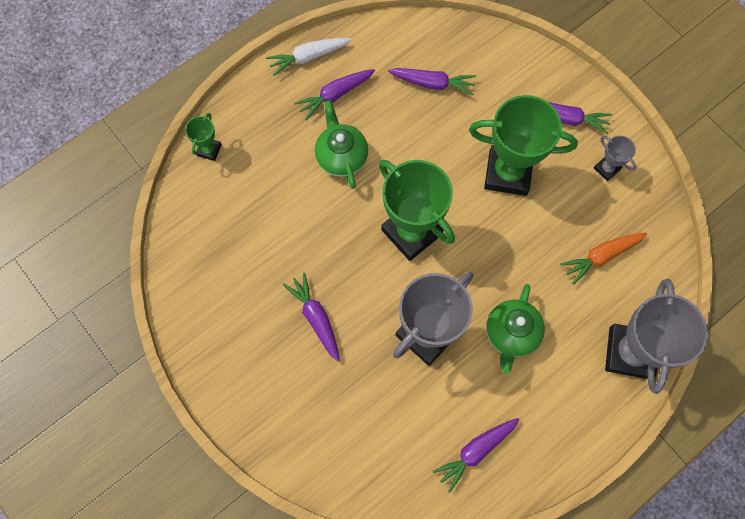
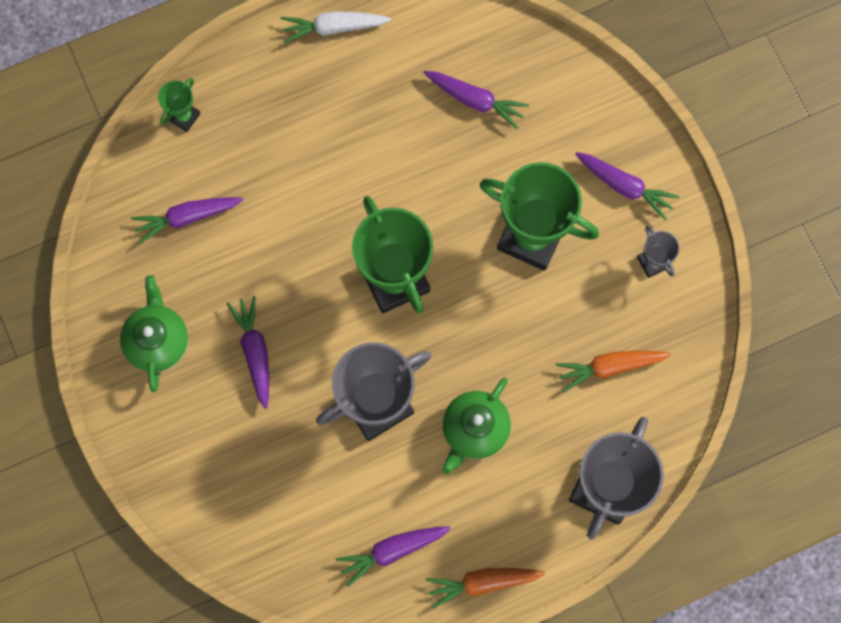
camera: 15 degrees right, 5 degrees up
(335, 95) = (352, 85): purple carrot -> purple carrot (187, 217)
(341, 156) = (338, 165): green teapot -> green teapot (158, 341)
(558, 458) = (482, 583): none -> orange carrot

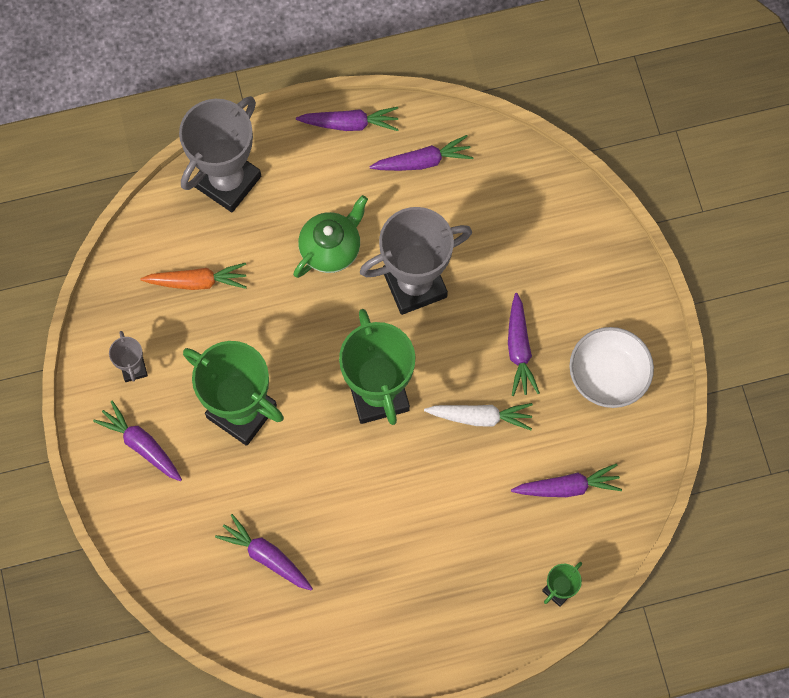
camera: 170 degrees left, 5 degrees down
(158, 341) = (608, 375): green teapot -> white bowl
(333, 28) = (394, 658): white carrot -> white carrot (480, 417)
(482, 583) = (350, 124): orange carrot -> purple carrot

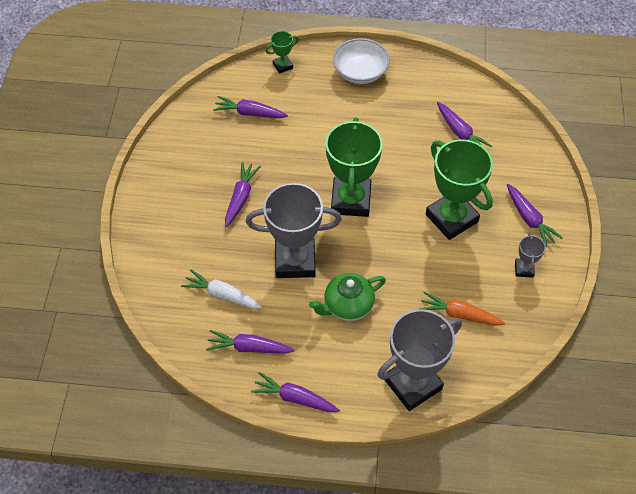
camera: 160 degrees left, 15 degrees down
(480, 417) = (287, 166): white carrot -> white carrot (222, 295)
(608, 375) = (189, 165): white bowl -> white bowl (360, 72)

